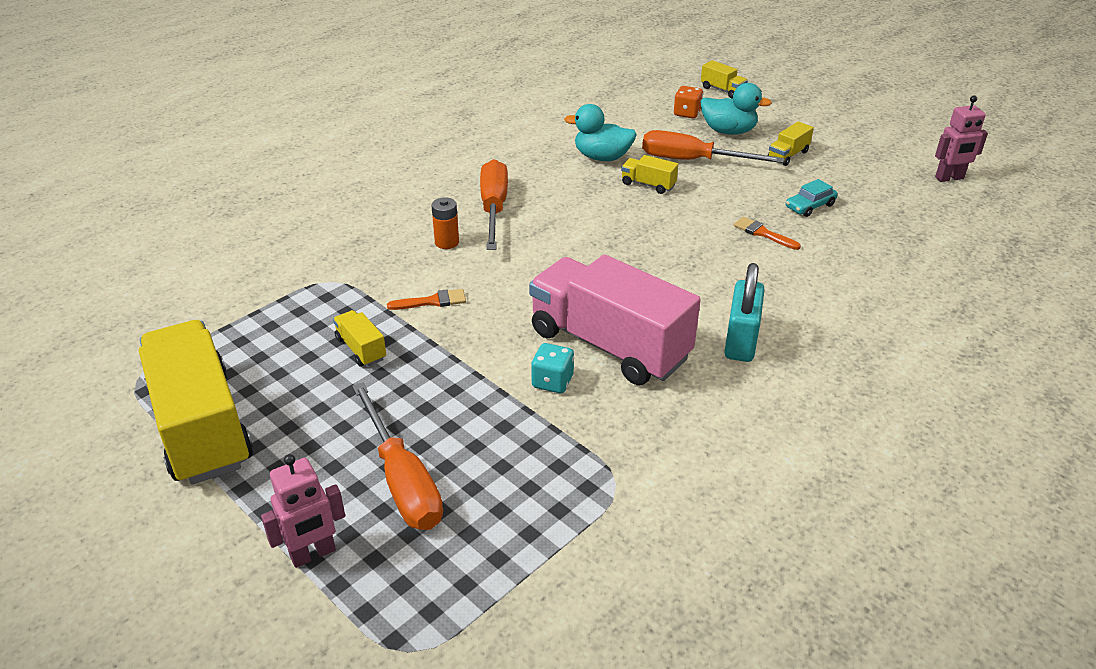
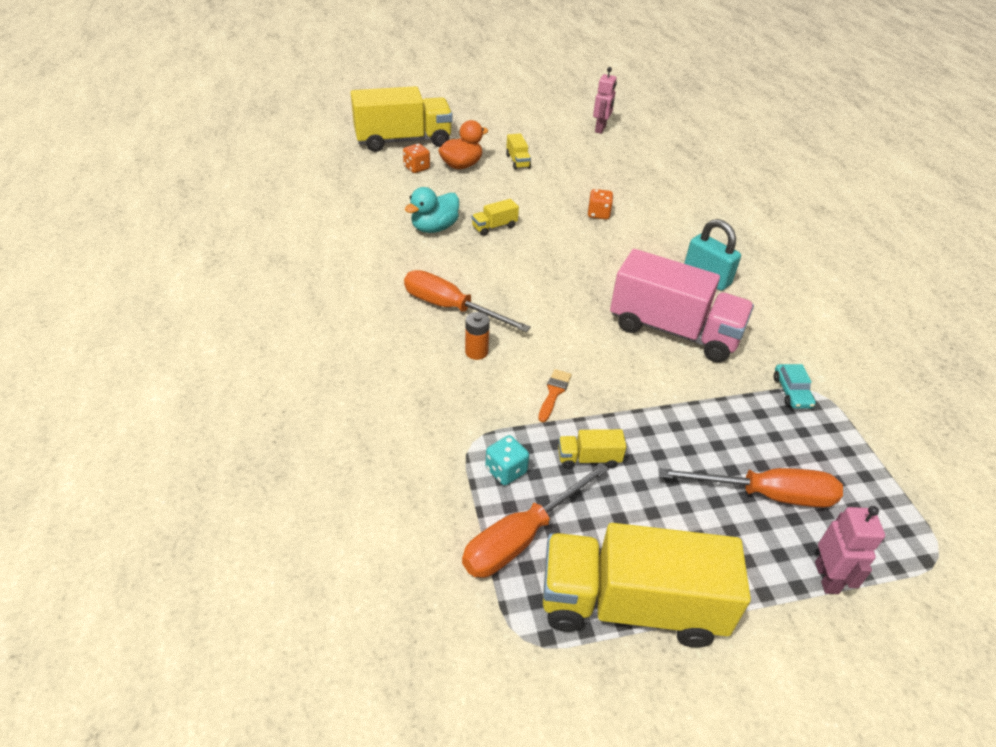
camera: 60 degrees left, 5 degrees up
(552, 382) = (697, 373): turquoise dice -> turquoise dice (506, 471)
(609, 345) = (673, 331): pink truck -> pink truck turned 135 degrees counterclockwise
(692, 161) = (483, 196): orange screwdriver -> orange screwdriver (521, 537)
(722, 90) = (403, 141): yellow truck -> yellow truck, size x2.44
(728, 131) = (461, 165): turquoise duck -> orange duck
(763, 233) = (598, 214): orange brush -> orange dice
(810, 206) = (584, 184): turquoise car -> turquoise car (791, 392)

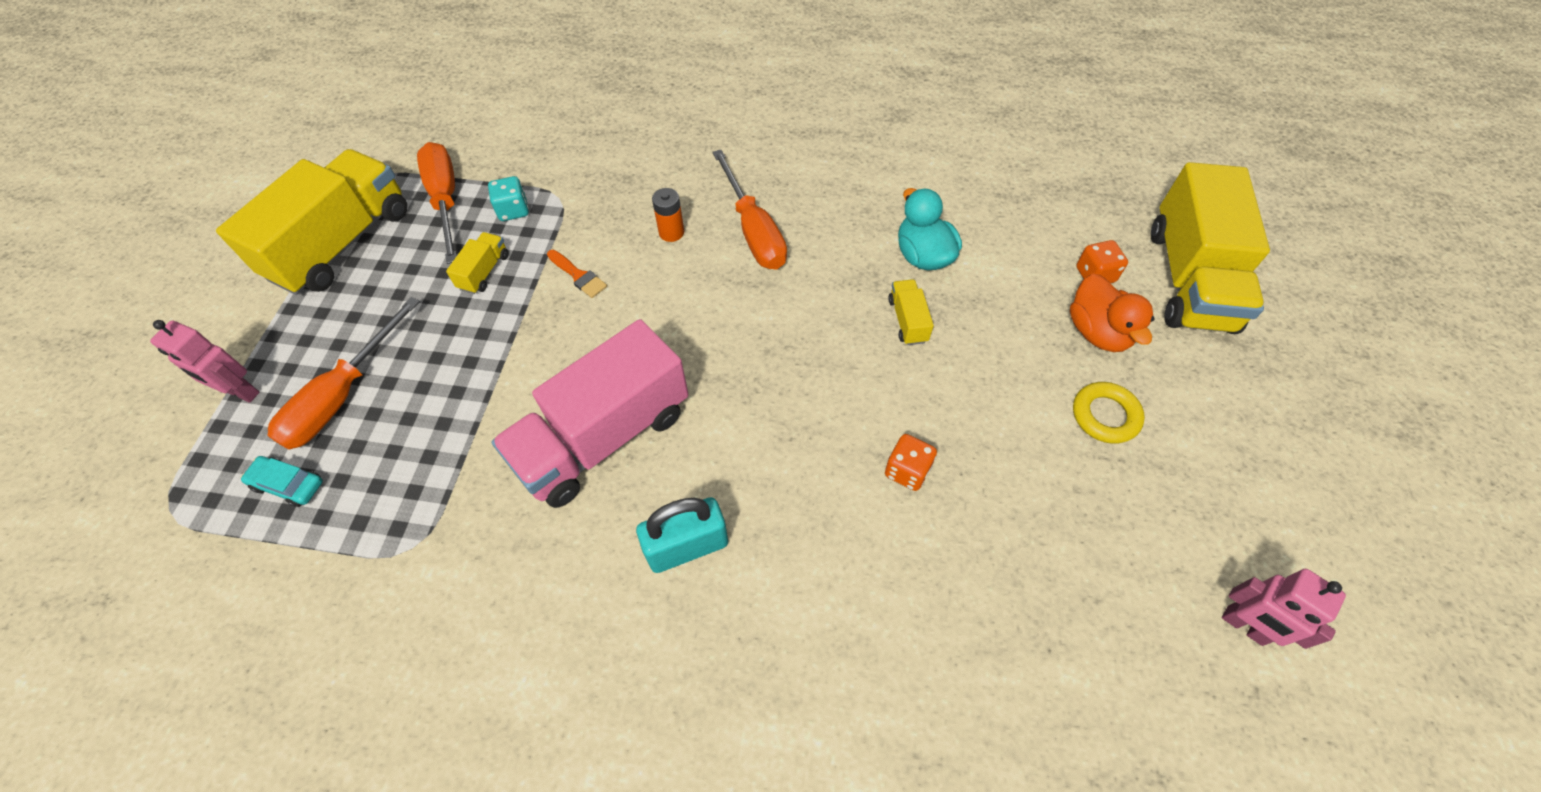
camera: 115 degrees right, 15 degrees up
(450, 307) = (753, 230): orange screwdriver -> orange screwdriver turned 105 degrees clockwise
(517, 161) = (1105, 415): yellow truck -> yellow ring
(791, 392) = (431, 515): turquoise car -> turquoise car (288, 484)

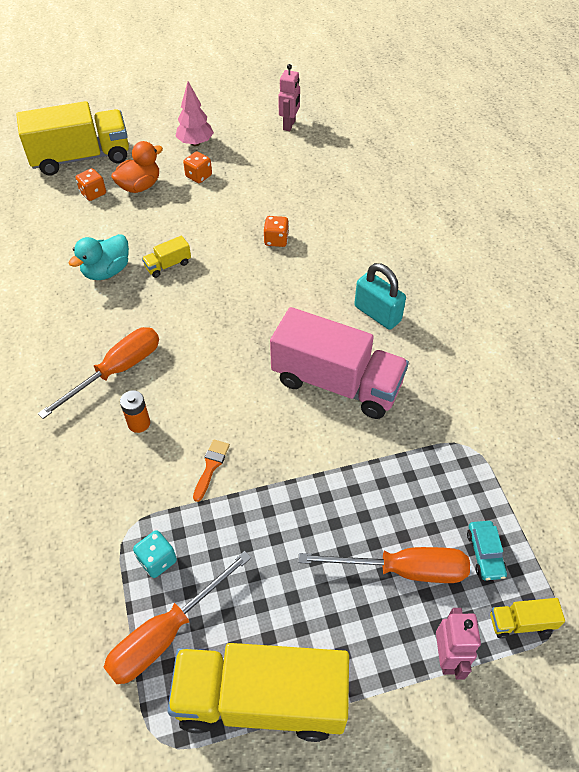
camera: 115 degrees left, 5 degrees down
(484, 272) = (237, 541): yellow truck -> yellow truck (521, 622)
(1105, 415) = (199, 176): yellow ring -> orange dice
(1204, 439) = (195, 143): none -> pink tree

